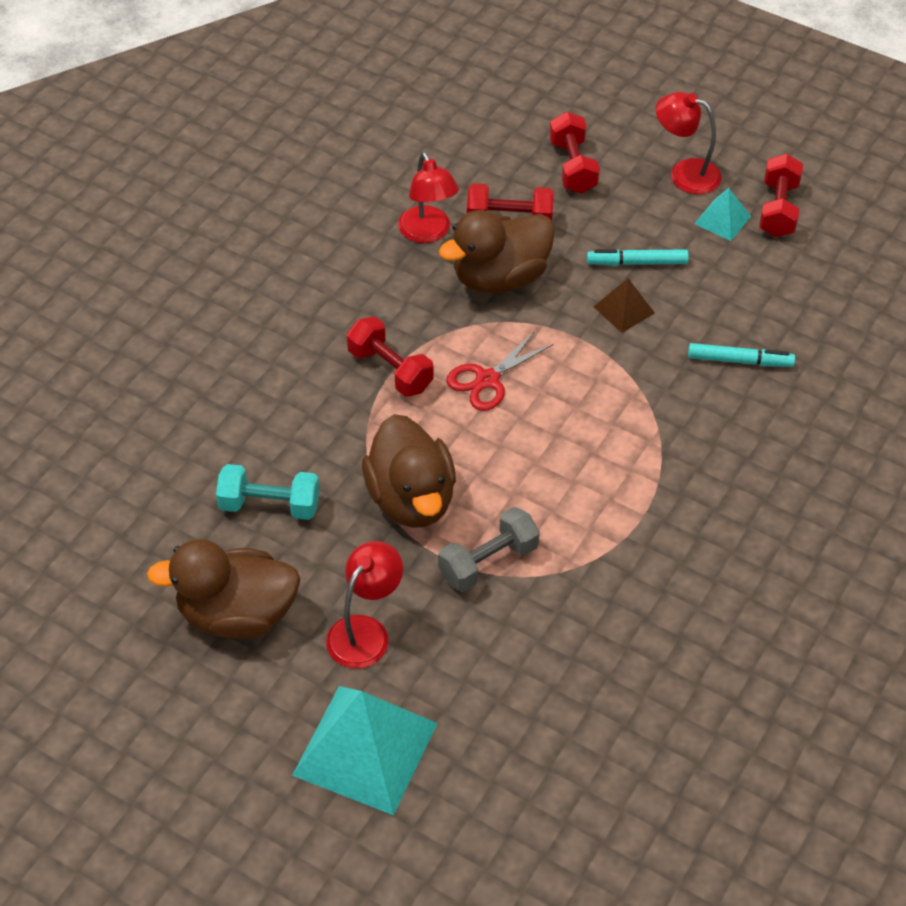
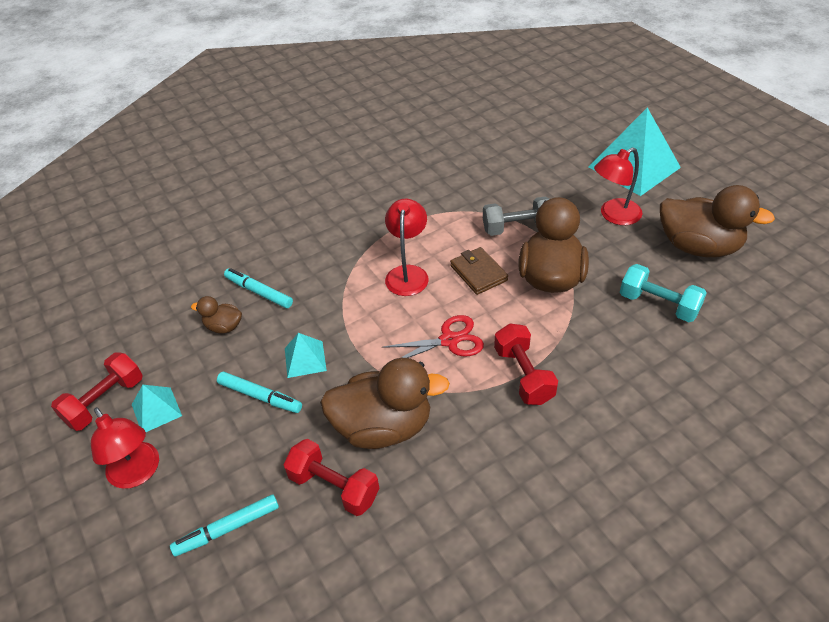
camera: 150 degrees left, 5 degrees down
(428, 233) = (420, 504): red lamp -> red lamp (408, 273)
(502, 474) = (478, 273): none -> brown wallet
(572, 167) = (228, 528): red dumbbell -> turquoise marker
(624, 309) = (305, 359): brown pyramid -> turquoise pyramid
(739, 311) = (224, 327): none -> brown duck

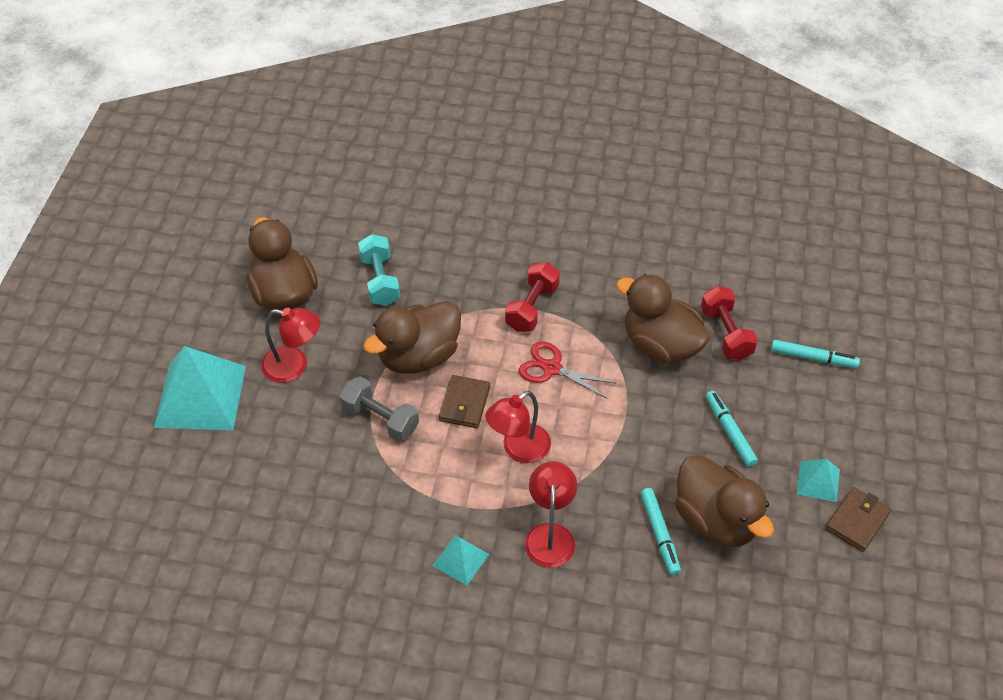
camera: 140 degrees left, 5 degrees up
(105, 401) = (857, 521): red dumbbell -> brown wallet
(138, 473) = (857, 439): red lamp -> red lamp (550, 535)
(224, 327) = (716, 520): brown duck -> brown duck, size x2.13
(305, 359) = (672, 436): turquoise pyramid -> turquoise pyramid (461, 559)

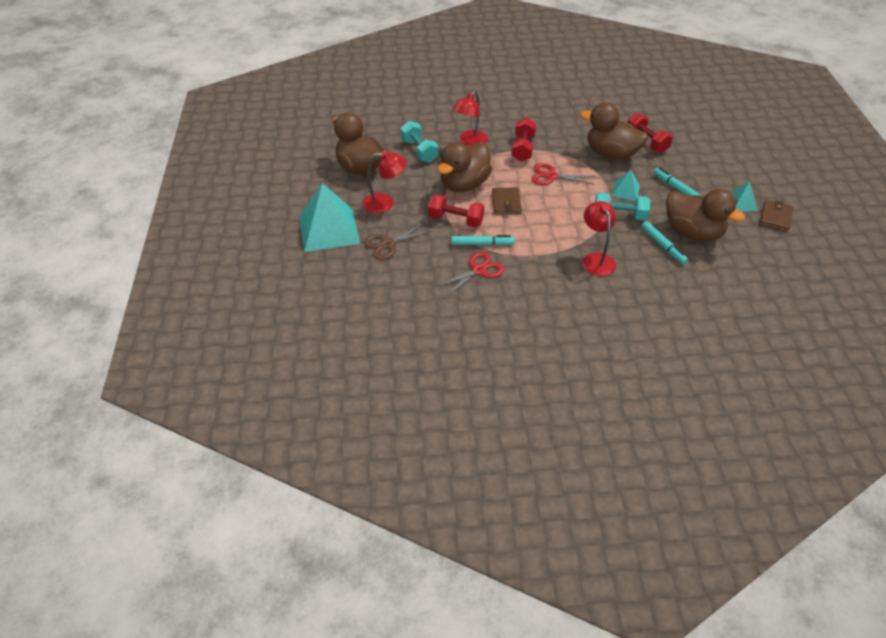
camera: 15 degrees left, 5 degrees down
(270, 440) = (388, 244): none -> brown scissors
(375, 515) = (478, 270): none -> red scissors
(380, 419) = (456, 220): grey dumbbell -> red dumbbell
(461, 559) = (546, 283): turquoise pyramid -> turquoise pyramid (625, 191)
(518, 449) = (552, 220): red lamp -> red lamp (470, 142)
(620, 464) = (619, 216): none -> turquoise dumbbell
(813, 358) = (704, 145): turquoise marker -> turquoise marker (482, 244)

